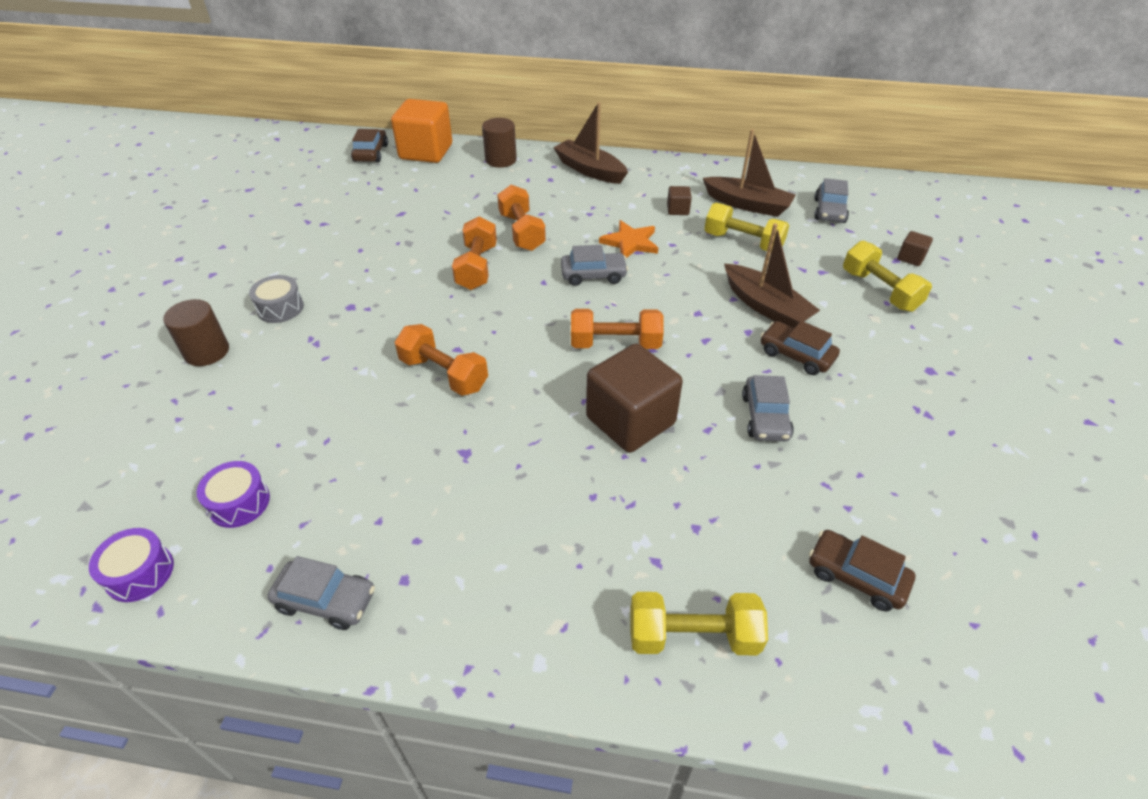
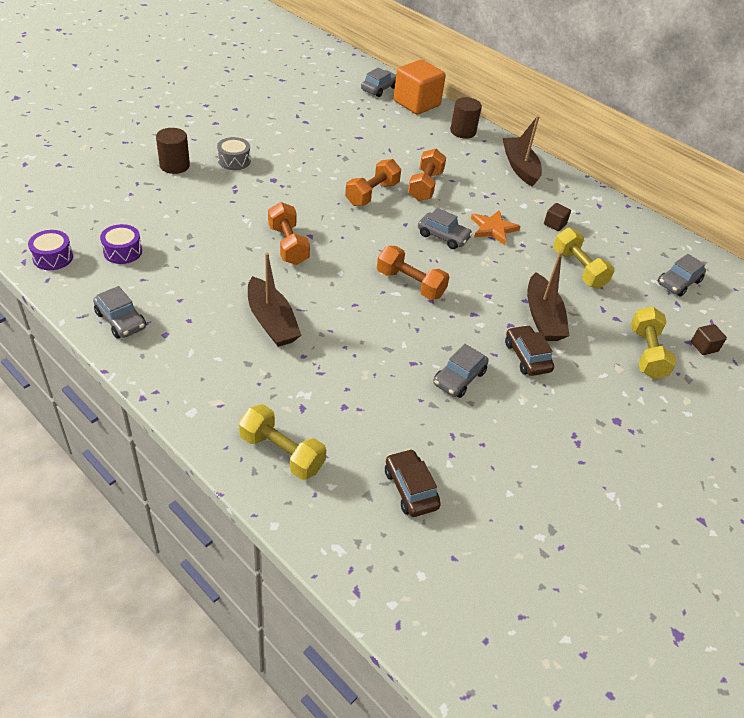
camera: 30 degrees right, 0 degrees up
(371, 153) = (379, 89): brown car -> grey car
(630, 420) = (370, 331): brown cube -> none
(747, 204) = (615, 246): brown boat -> brown boat (272, 321)

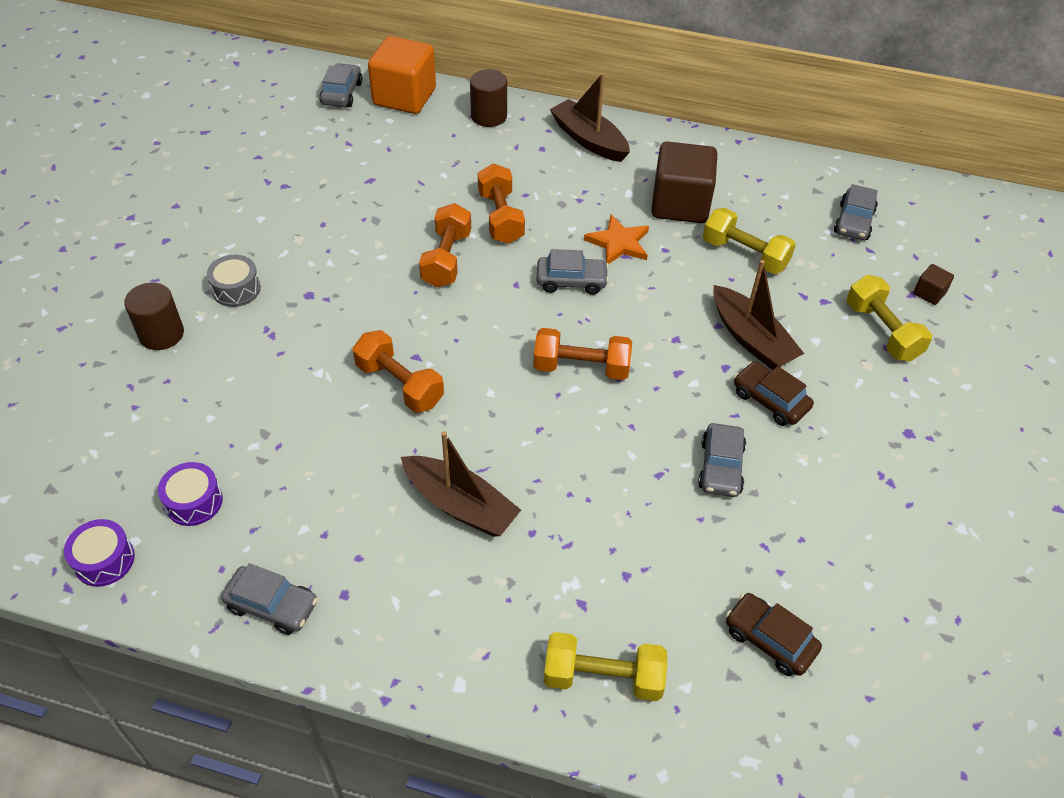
camera: 25 degrees left, 5 degrees up
(554, 224) = (680, 204): brown cube -> brown cube, size x2.32

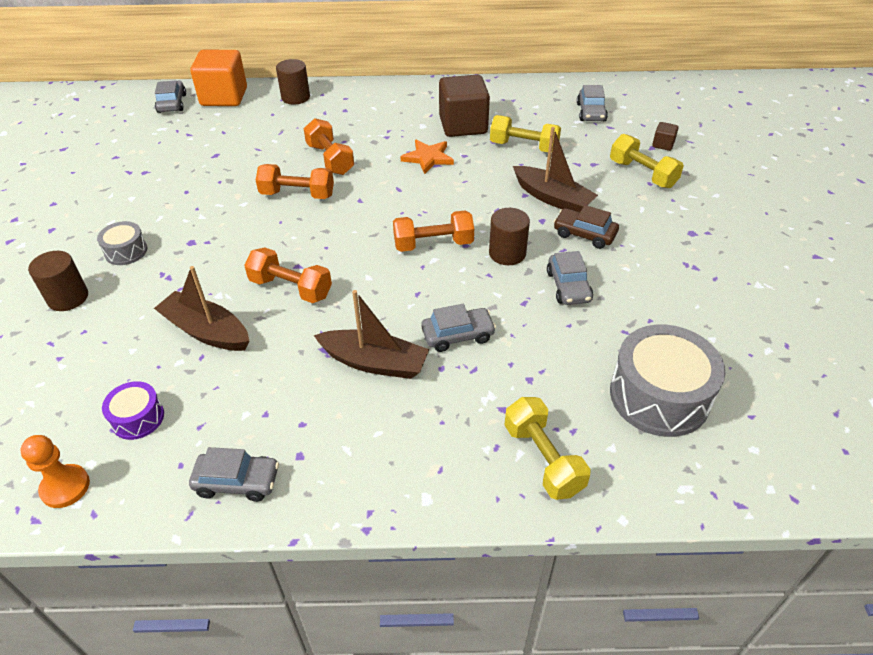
camera: 15 degrees left, 5 degrees down
(104, 560) = (65, 487): purple drum -> orange pawn
(446, 259) = (297, 194): orange dumbbell -> orange dumbbell turned 75 degrees counterclockwise
(571, 281) = (402, 189): grey car -> grey car (458, 335)
(589, 140) = (378, 98): brown boat -> brown boat (206, 331)
(603, 677) = (543, 459): yellow dumbbell -> yellow dumbbell turned 75 degrees clockwise
(664, 402) = (507, 253): none -> brown cylinder
(769, 640) = (659, 396): brown car -> grey drum

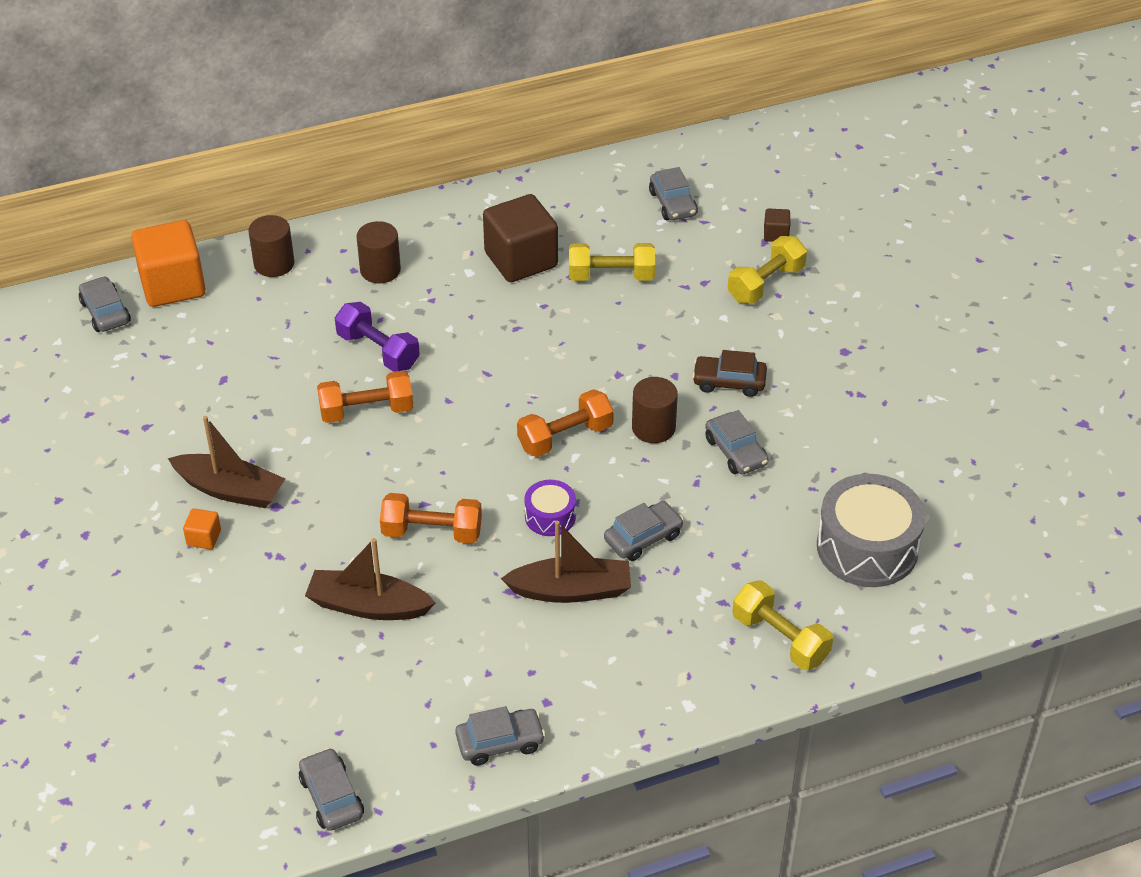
camera: 20 degrees left, 0 degrees up
(65, 487) = (331, 797): orange pawn -> grey car
(68, 297) = (177, 611): brown cylinder -> brown cylinder (380, 270)
(126, 251) = (204, 538): grey drum -> orange cube
(138, 418) = (357, 714): purple drum -> purple drum (550, 516)
(330, 159) = (378, 351): orange dumbbell -> purple dumbbell
(428, 158) = (500, 320): orange star -> none
(552, 198) = (675, 342): brown boat -> brown boat (230, 490)
(642, 174) = (766, 284): yellow dumbbell -> yellow dumbbell turned 75 degrees counterclockwise

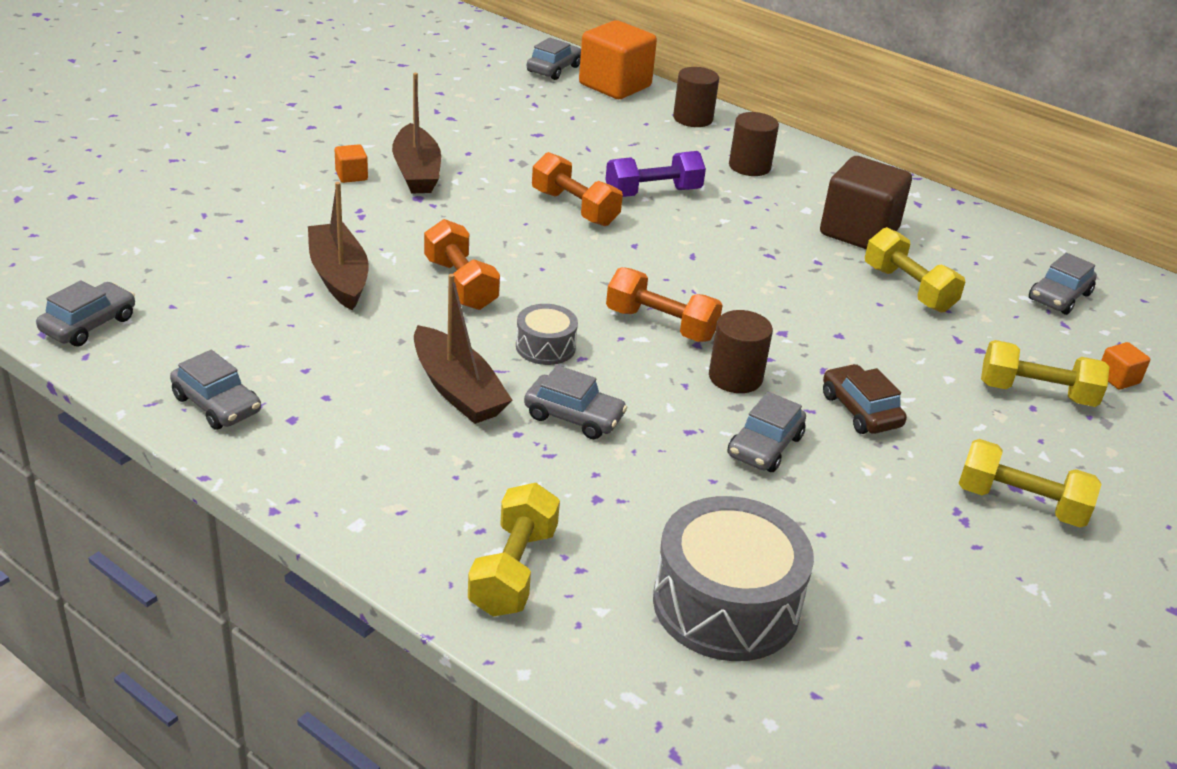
camera: 55 degrees right, 10 degrees down
(378, 351) = (653, 193): purple dumbbell -> purple dumbbell turned 60 degrees clockwise
(550, 516) = (545, 347): purple drum -> grey drum
(776, 234) = (1118, 378): brown cube -> orange cube
(861, 359) = (1020, 503): none -> yellow dumbbell

